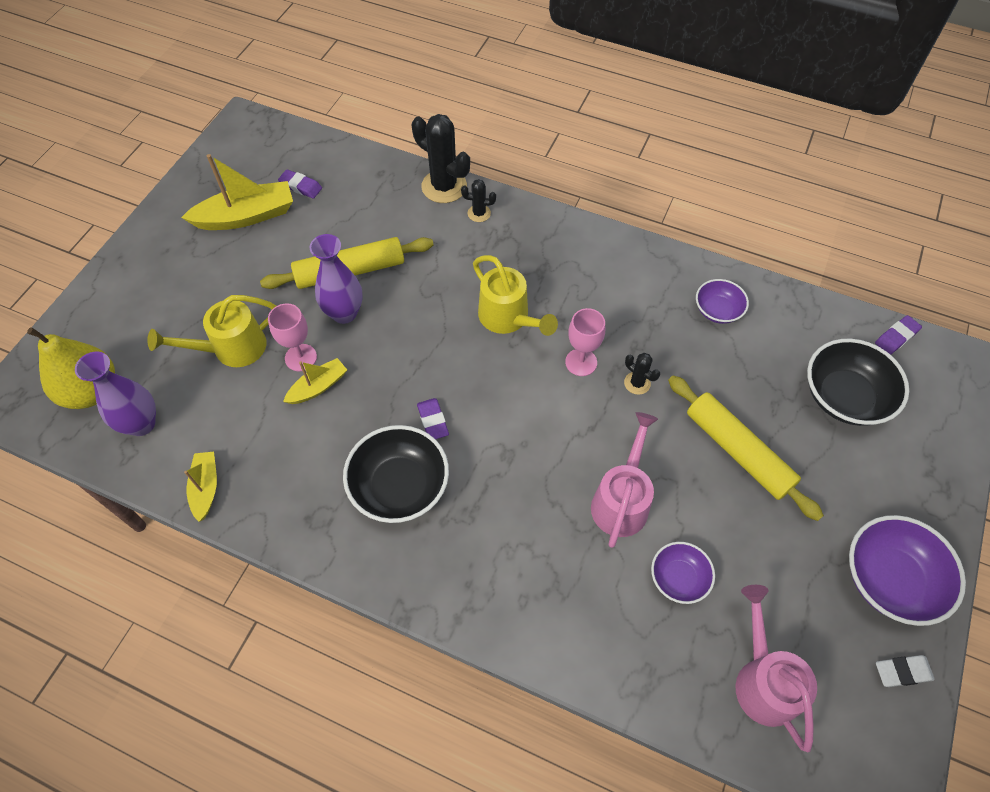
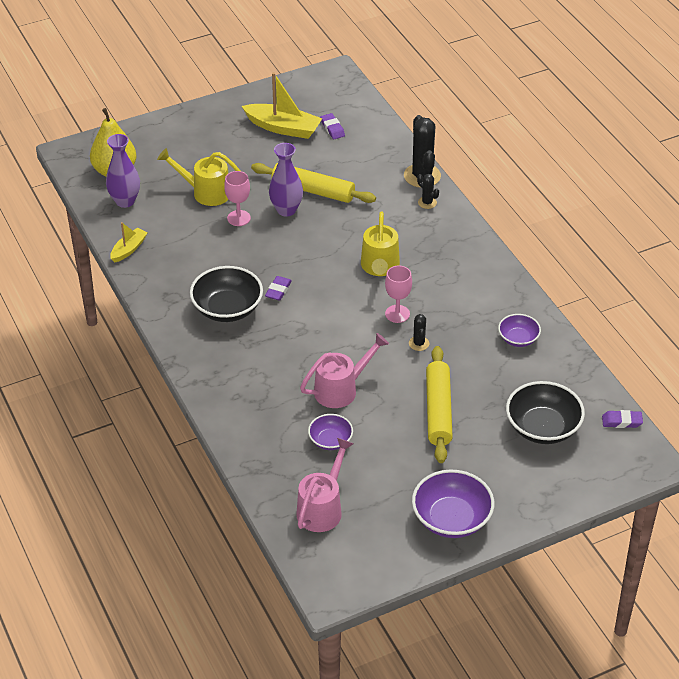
camera: 40 degrees right, 15 degrees down
(318, 387) = (233, 237): yellow boat -> none
(902, 672) = (404, 556): white eraser -> none

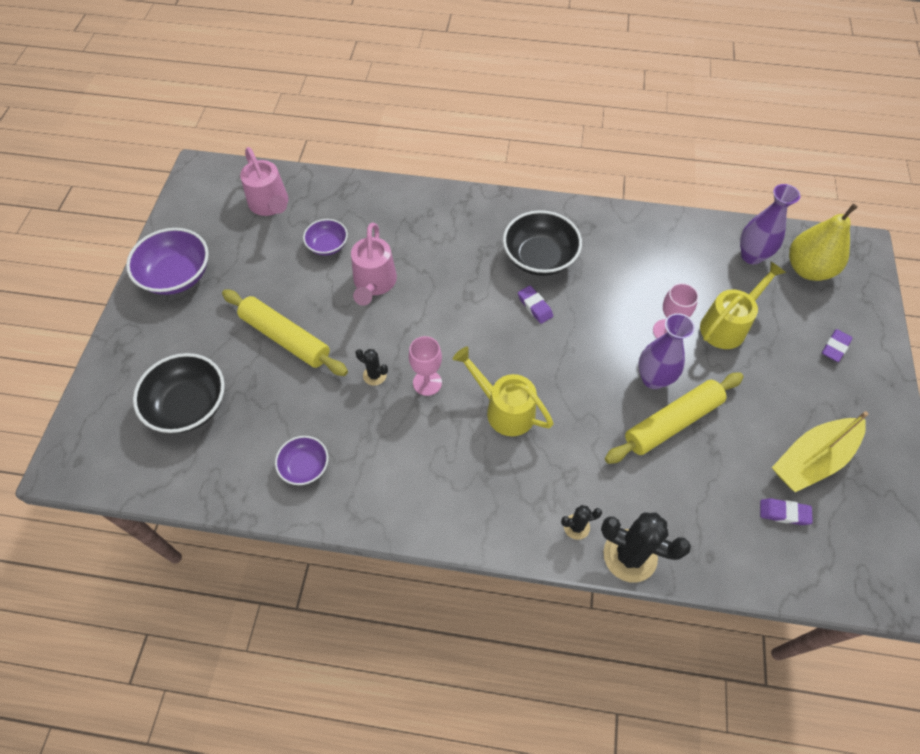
camera: 125 degrees right, 15 degrees up
(128, 249) = (674, 227): yellow boat -> none
(621, 421) = (127, 479): purple eraser -> purple eraser (835, 347)

